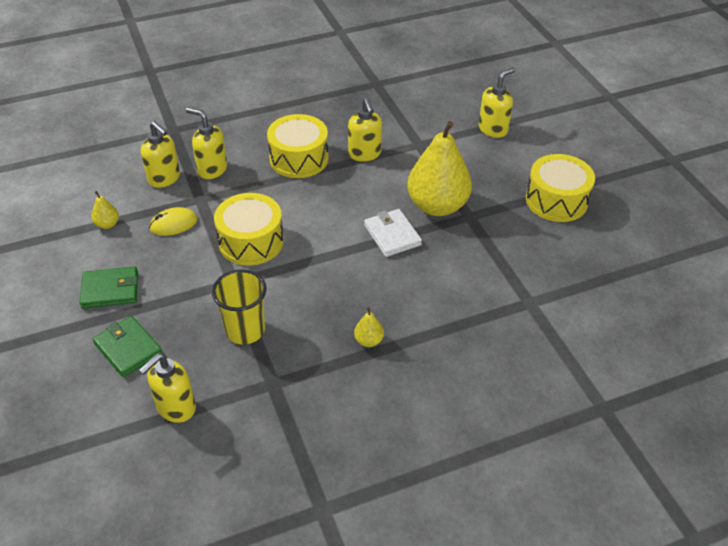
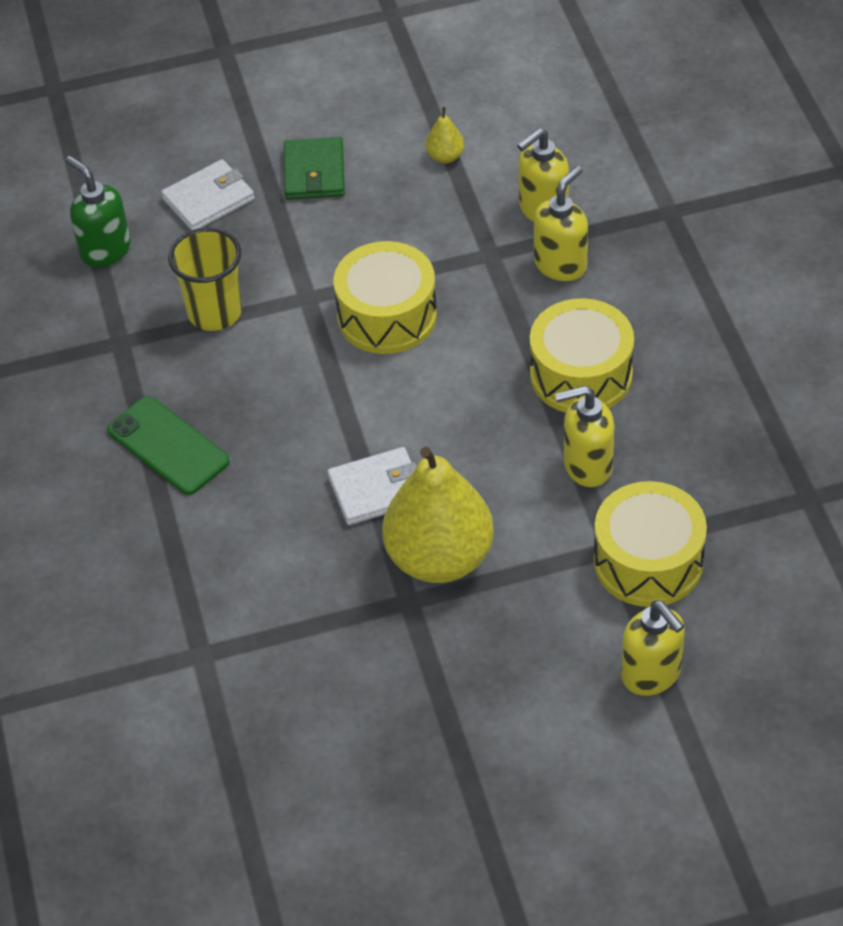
camera: 100 degrees right, 5 degrees up
(128, 348) = (208, 199): green wallet -> white wallet
(173, 224) = (436, 227): yellow mouse -> none
(175, 408) = (105, 250): yellow soap dispenser -> green soap dispenser
(368, 341) = (168, 446): yellow pear -> green phone
(556, 200) = (433, 741): yellow drum -> yellow drum (648, 561)

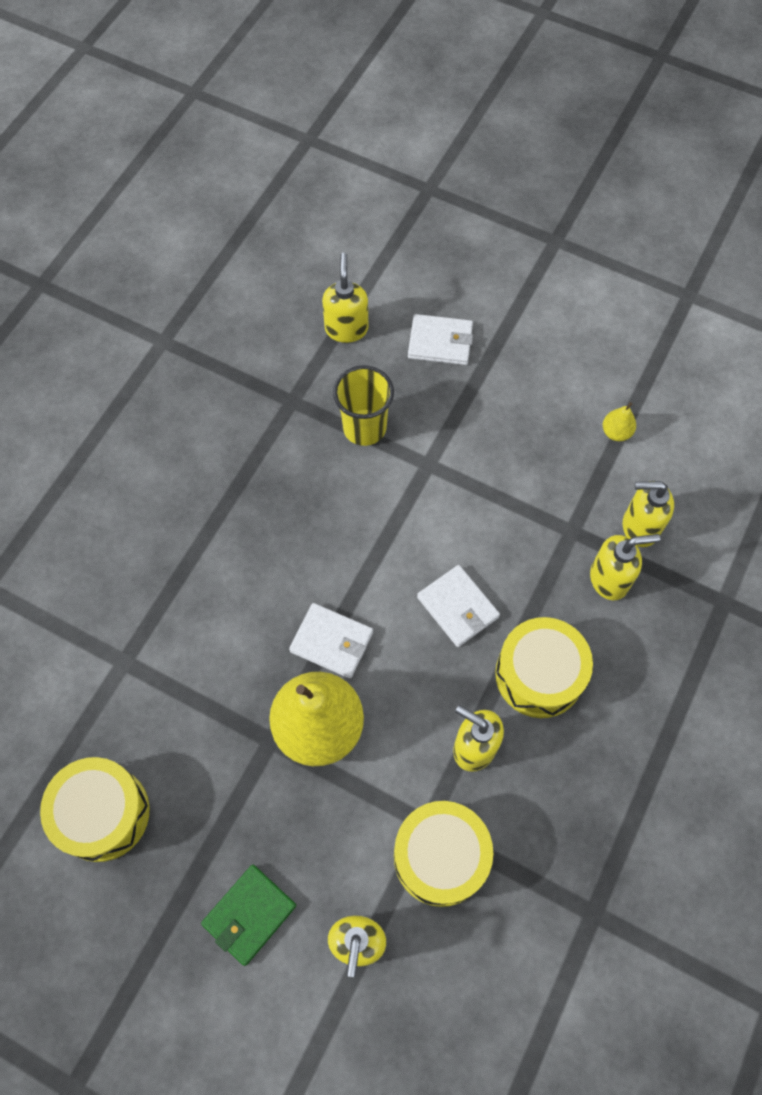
camera: 40 degrees right, 15 degrees up
(105, 250) = (346, 328): green soap dispenser -> yellow soap dispenser
(168, 446) = (247, 499): green phone -> none
(314, 172) = (522, 375): green wallet -> green wallet (249, 914)
(387, 315) = (462, 520): yellow drum -> yellow drum (102, 813)
(457, 380) = (457, 607): none -> white wallet

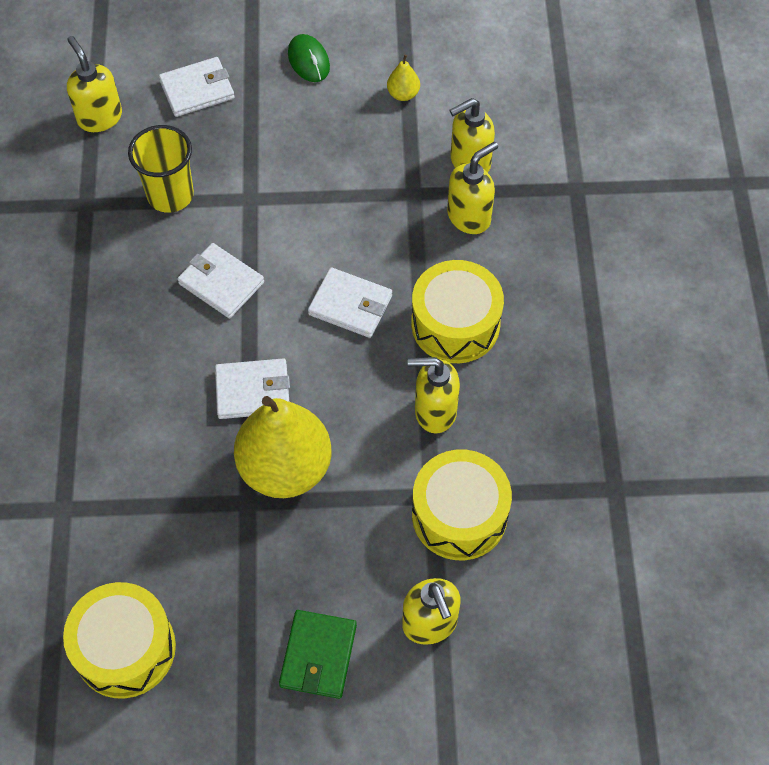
camera: 30 degrees left, 5 degrees down
(361, 529) = (221, 283): none -> white wallet
(550, 361) = (309, 60): none -> green mouse

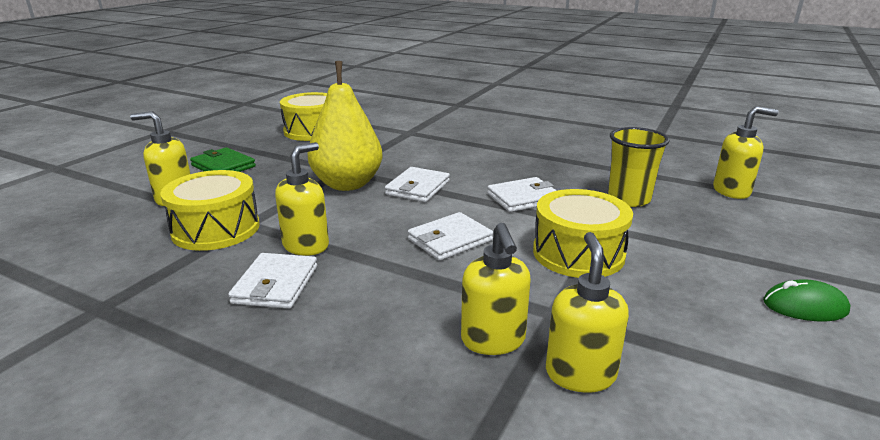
camera: 120 degrees right, 35 degrees down
(197, 90) = (760, 235): white wallet -> white wallet (276, 284)
(403, 94) = (730, 360): yellow pear -> none
(455, 324) = (372, 283): yellow drum -> yellow drum (578, 253)

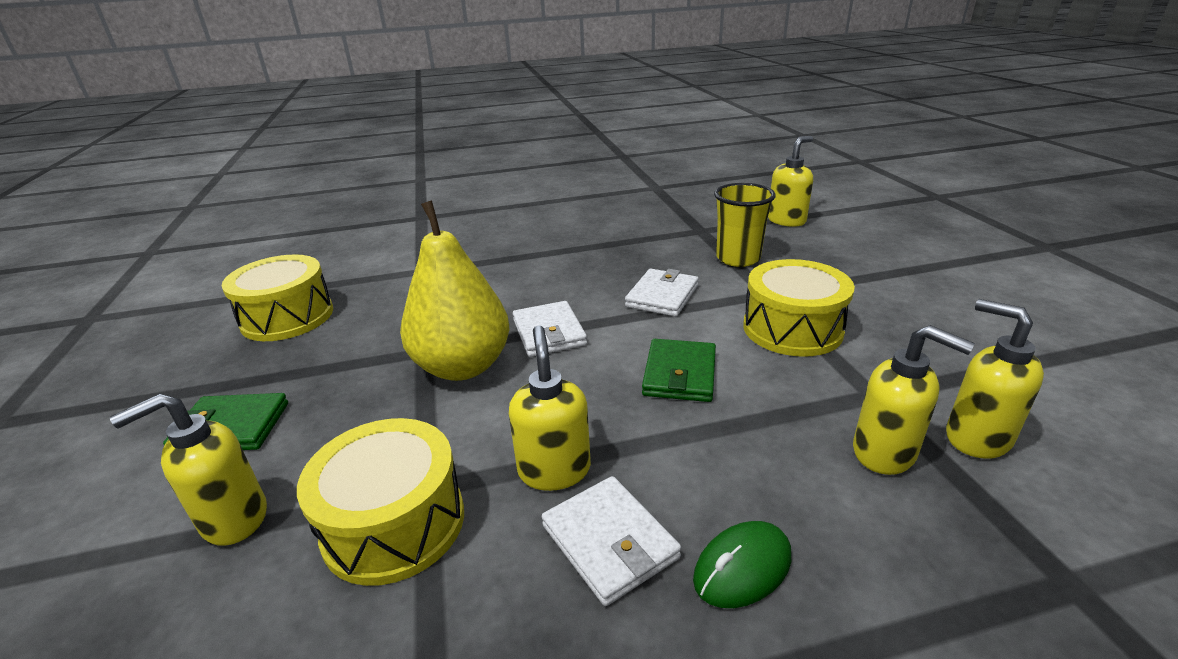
camera: 40 degrees left, 5 degrees up
(450, 240) = (679, 374): white wallet -> green wallet
(805, 306) = (970, 295): green mouse -> green mouse (742, 568)

